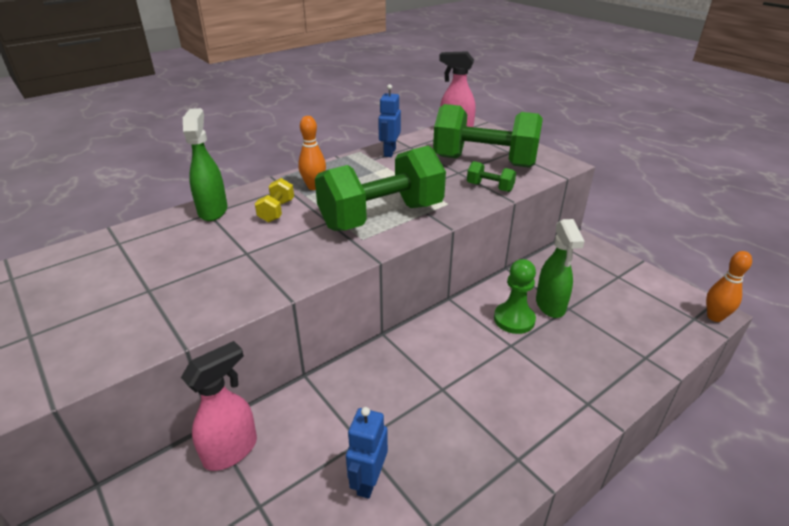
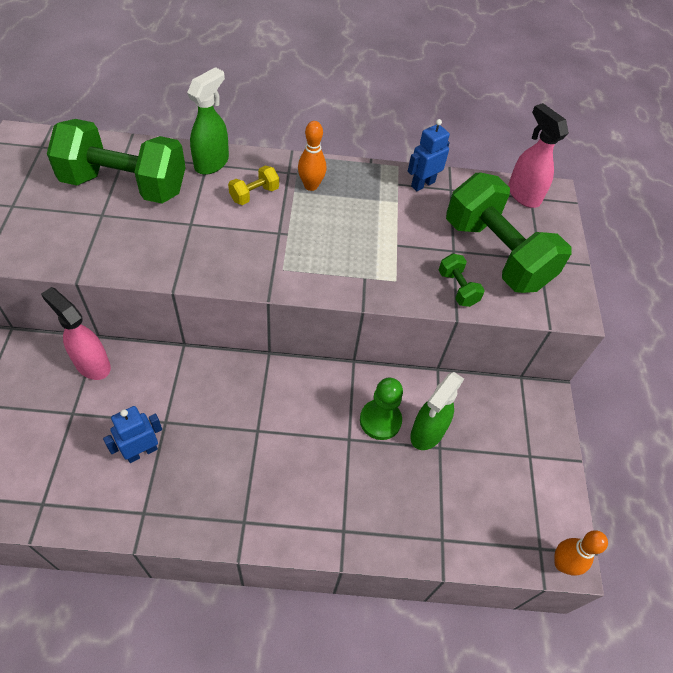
camera: 35 degrees right, 20 degrees up
(231, 450) = (92, 364): pink spray bottle -> pink spray bottle turned 135 degrees counterclockwise
(381, 216) = (324, 256): green dumbbell -> green dumbbell (125, 185)

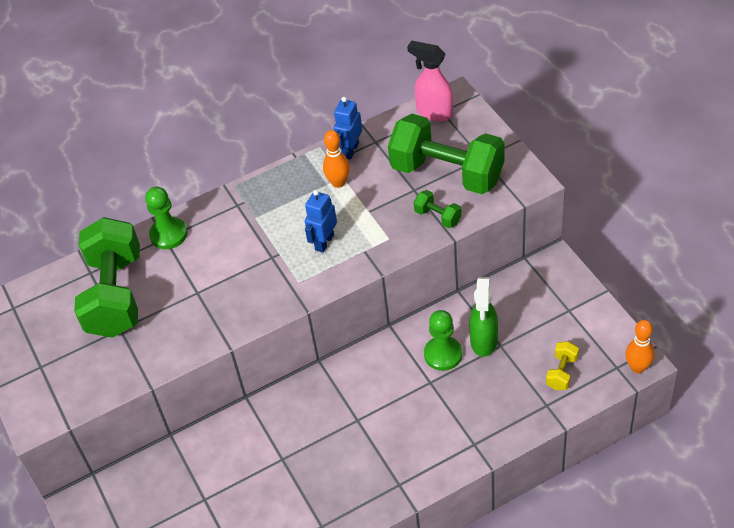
camera: 20 degrees left, 5 degrees down
(92, 364) = (185, 456): pink spray bottle -> none
(125, 185) = (115, 295): green dumbbell -> green dumbbell turned 75 degrees counterclockwise
(141, 452) = (283, 489): blue robot -> blue robot (324, 242)
(212, 163) = (168, 234): green spray bottle -> green pawn
(254, 194) = (226, 239): yellow dumbbell -> yellow dumbbell (561, 372)
(311, 186) = (264, 205): orange bowling pin -> orange bowling pin (338, 183)

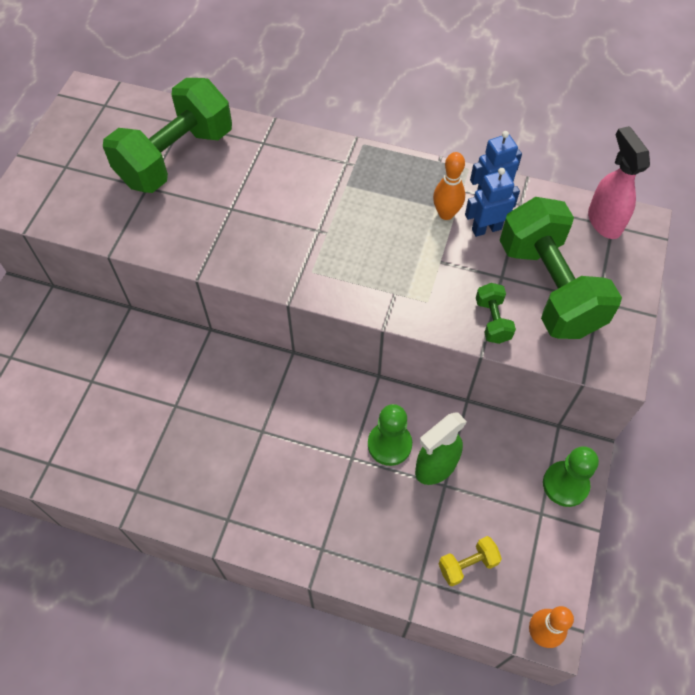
camera: 40 degrees right, 10 degrees up
(168, 234) = (268, 142): green pawn -> green pawn (565, 484)
(324, 242) = (372, 255): blue robot -> blue robot (486, 229)

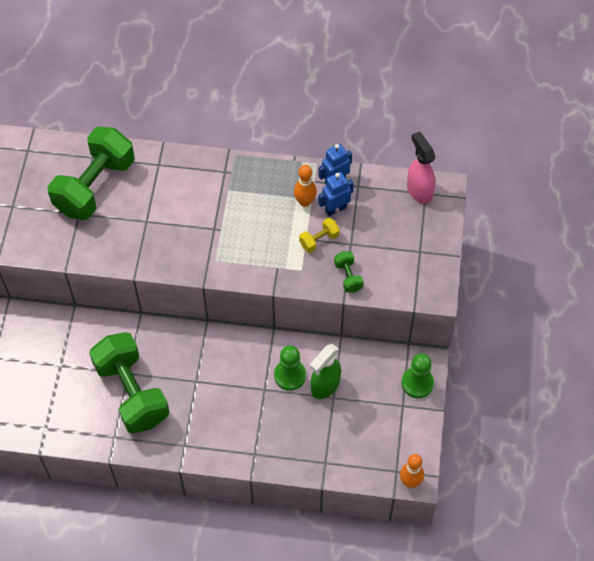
camera: 10 degrees left, 0 degrees up
(467, 564) = (356, 447): yellow dumbbell -> yellow dumbbell (319, 240)
(549, 288) = (384, 247): green dumbbell -> green dumbbell (132, 392)

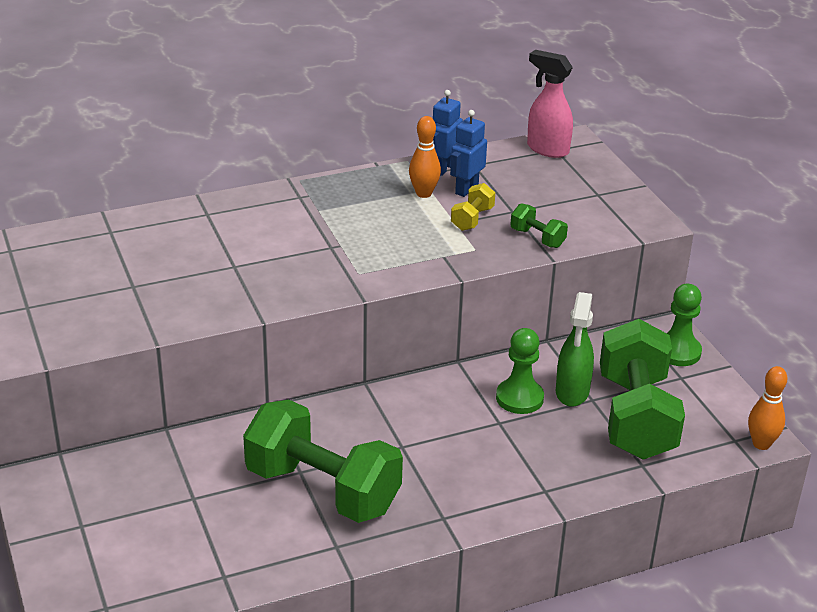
camera: 30 degrees left, 25 degrees down
(95, 186) = (135, 255): green dumbbell -> green dumbbell (635, 417)

